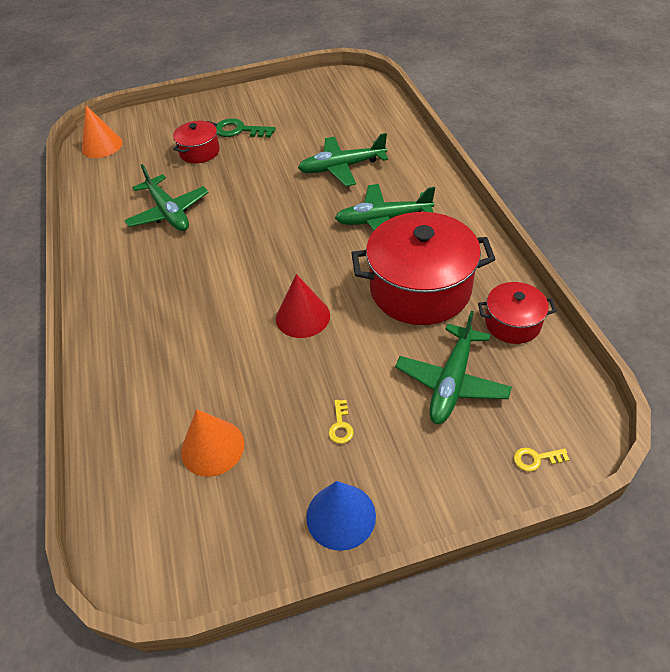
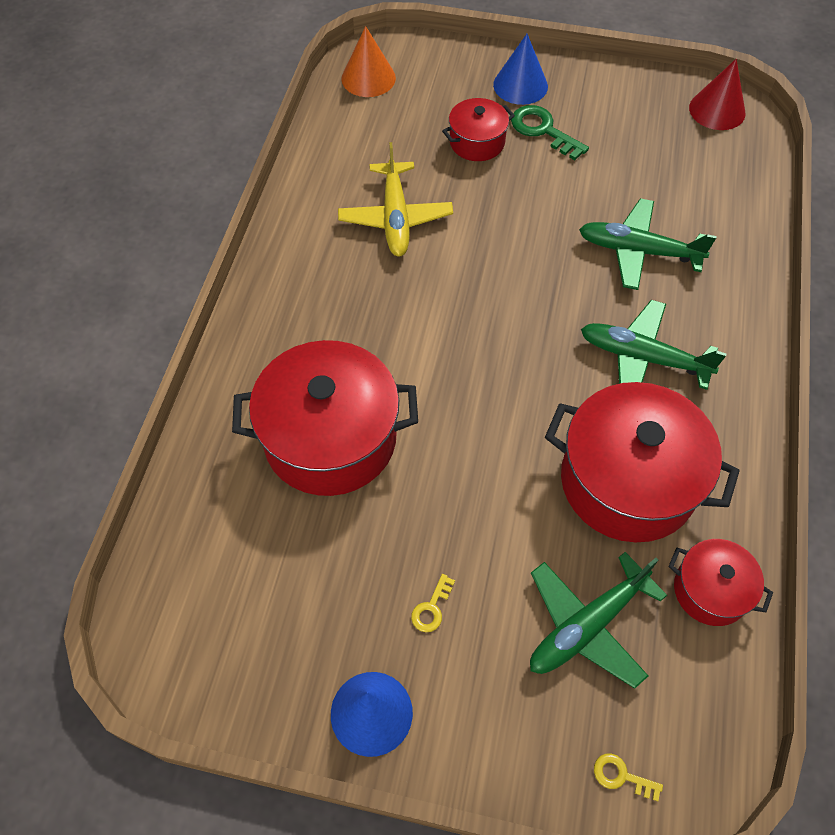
camera: 25 degrees right, 10 degrees up
(168, 212) = (395, 217): green plane -> yellow plane
(200, 358) = (330, 438): none -> red pot
(209, 113) = (520, 85): none -> blue cone
(212, 447) = (286, 556): orange cone -> none
(303, 316) = (469, 445): red cone -> red cone (717, 110)

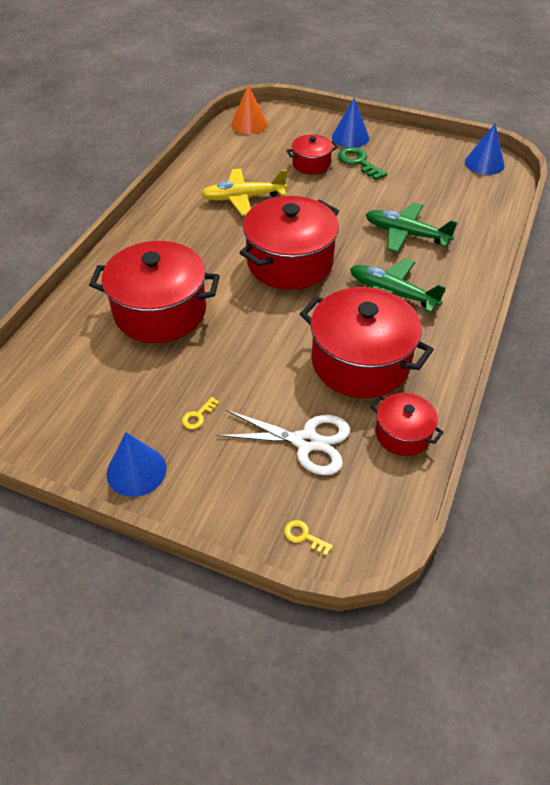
camera: 10 degrees right, 10 degrees down
(395, 217) = (243, 198): yellow plane -> yellow plane turned 75 degrees clockwise
(490, 324) = (290, 262): none -> red pot
(587, 625) = (306, 442): green plane -> white scissors
(717, 110) = (484, 163): red cone -> blue cone

